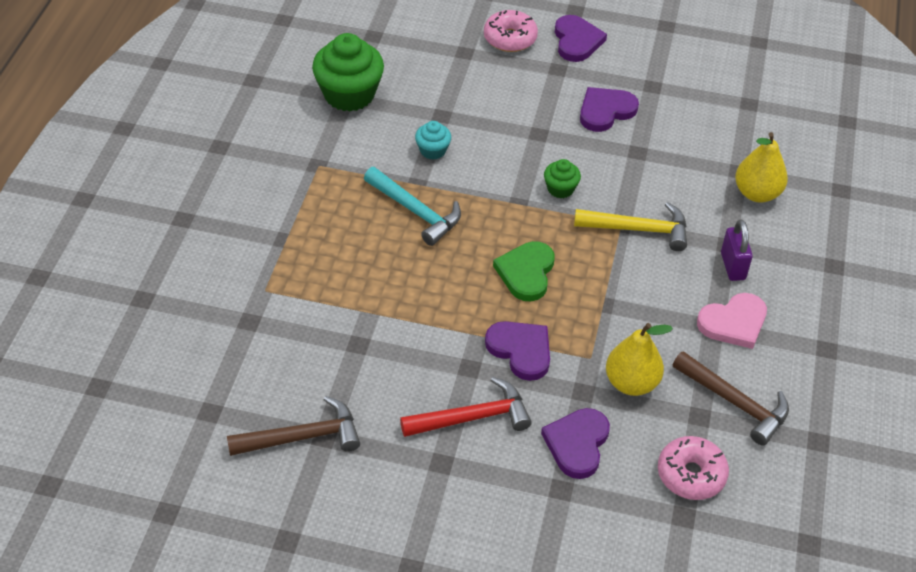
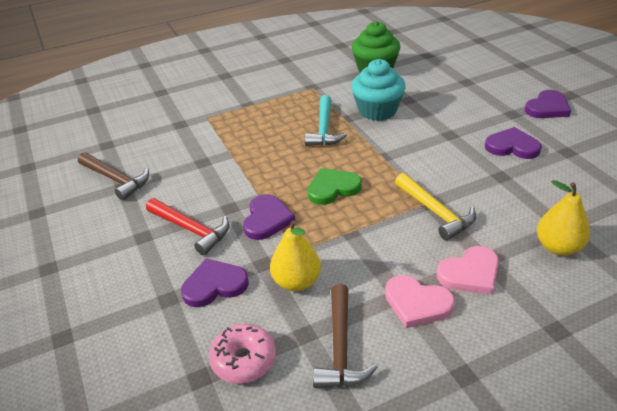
camera: 55 degrees right, 10 degrees down
(433, 150) = (377, 110): turquoise cupcake -> turquoise cupcake, size x2.02
(510, 38) = (504, 88): pink donut -> none
(560, 189) = (419, 165): green cupcake -> none
(733, 266) = (470, 273): purple padlock -> pink heart

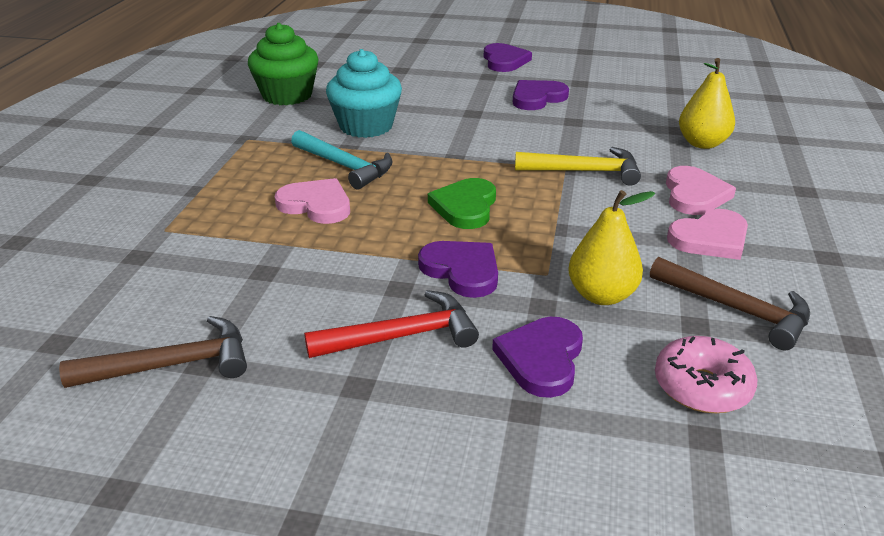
camera: 55 degrees left, 5 degrees down
(275, 142) = (316, 205): none -> pink heart

